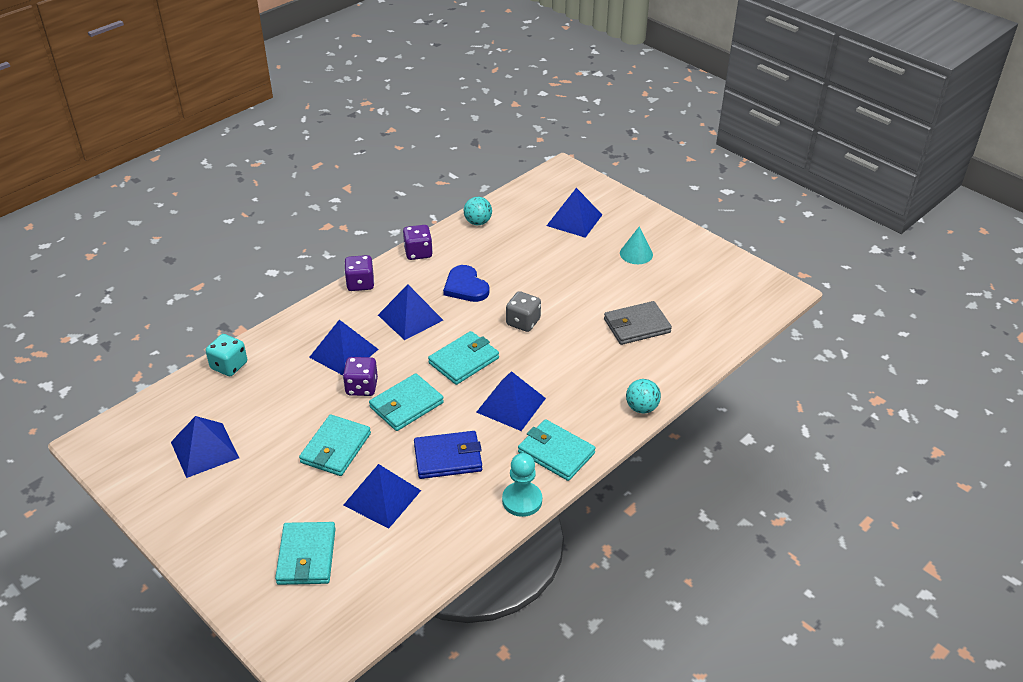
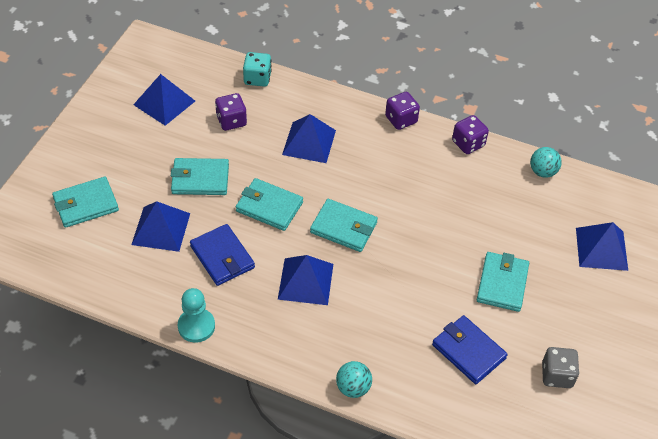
camera: 65 degrees right, 10 degrees up
(361, 387) = (275, 169): purple dice -> purple dice (231, 121)
(410, 317) = (378, 170): blue pyramid -> none
(465, 287) = (442, 195): blue heart -> none
(523, 322) = (419, 255): grey dice -> grey dice (556, 375)
(556, 453) = (263, 334): turquoise wallet -> turquoise wallet (502, 283)
(636, 254) = (583, 319): turquoise cone -> none
(637, 326) = (468, 351): grey wallet -> blue wallet

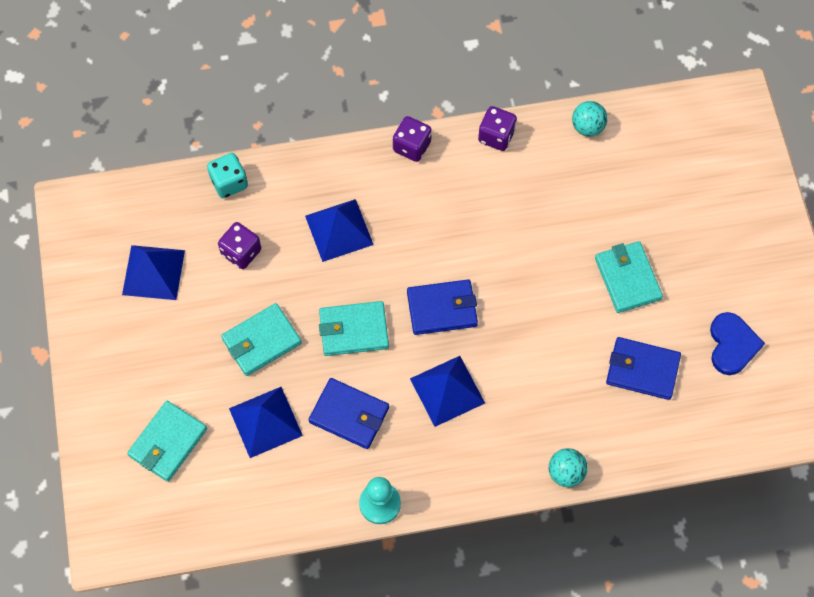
camera: 30 degrees left, 15 degrees up
(343, 227) = (442, 309): turquoise wallet -> blue wallet
(556, 375) = (732, 345): grey dice -> blue heart
(601, 248) = (692, 183): blue pyramid -> none

